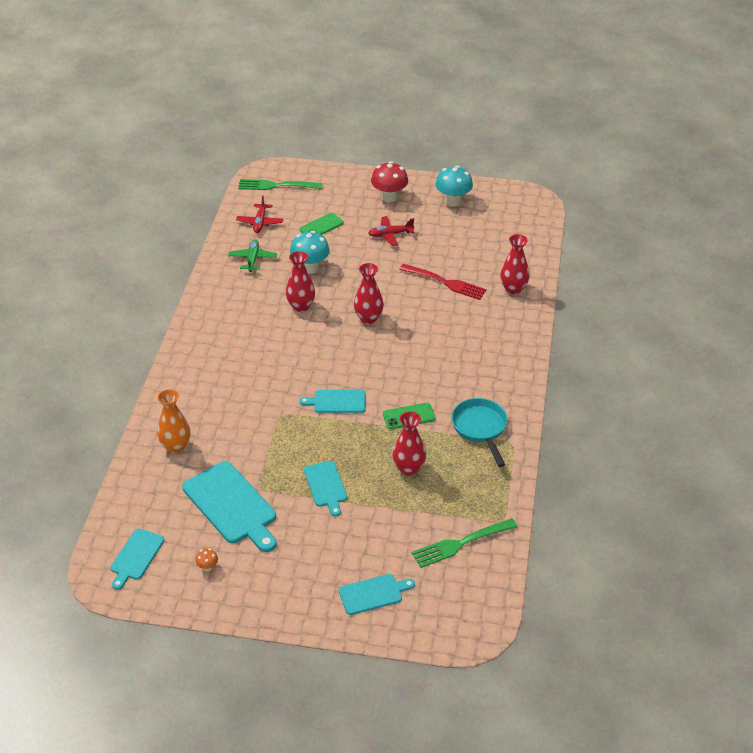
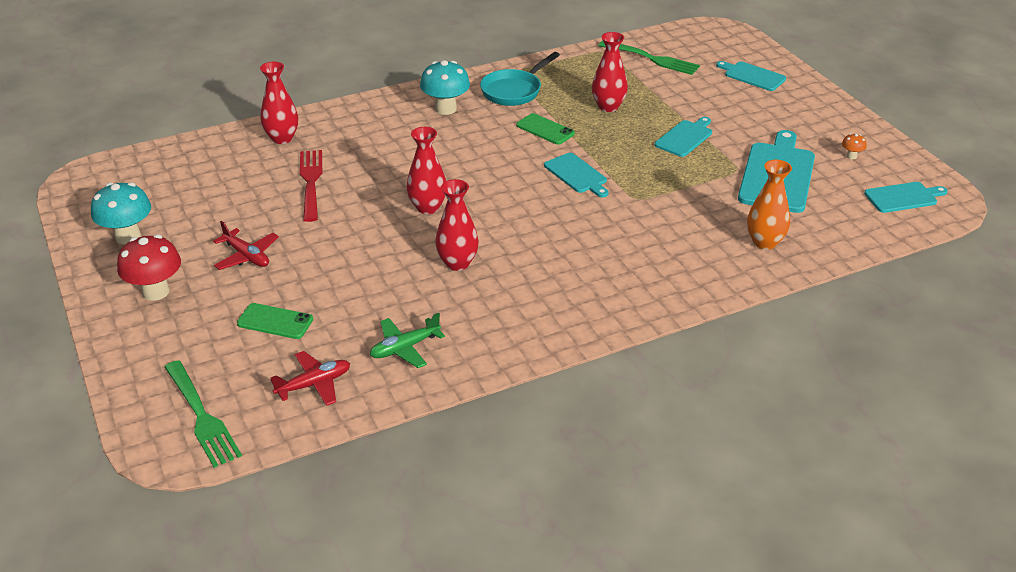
camera: 125 degrees left, 5 degrees down
(310, 268) = (376, 289): turquoise mushroom -> turquoise mushroom (446, 109)

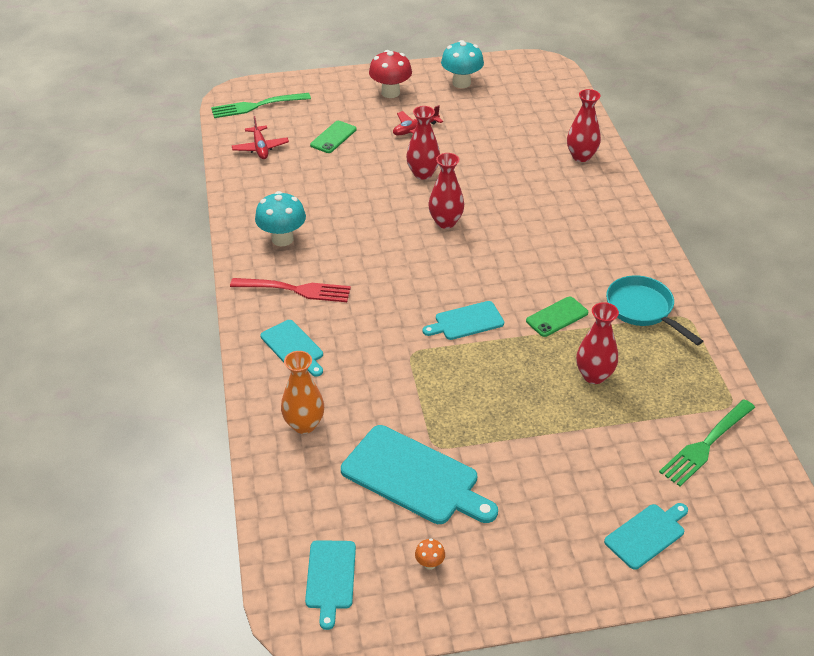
camera: 105 degrees right, 5 degrees up
(311, 182) = (505, 166): red fork -> red fork (295, 290)
(405, 348) = (275, 188): green plane -> none
(446, 109) = (613, 256): turquoise mushroom -> turquoise mushroom (282, 239)
(457, 263) = (361, 227): red vase -> red vase (423, 173)
(685, 137) = (513, 422): turquoise cutting board -> turquoise cutting board (293, 347)

